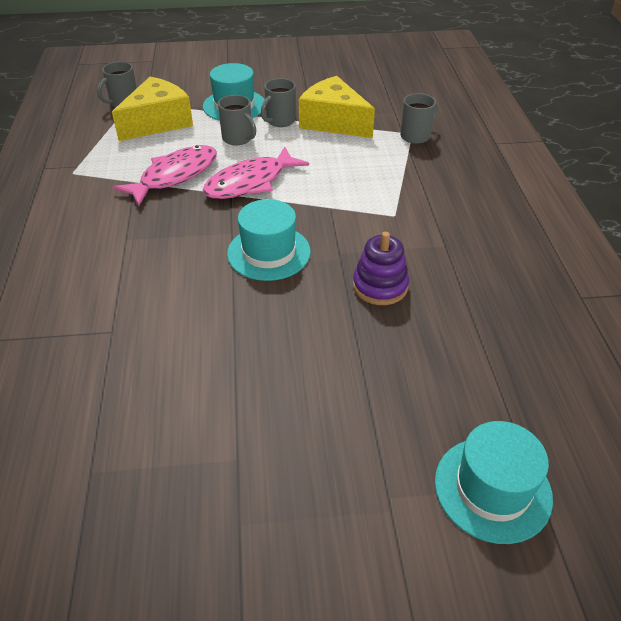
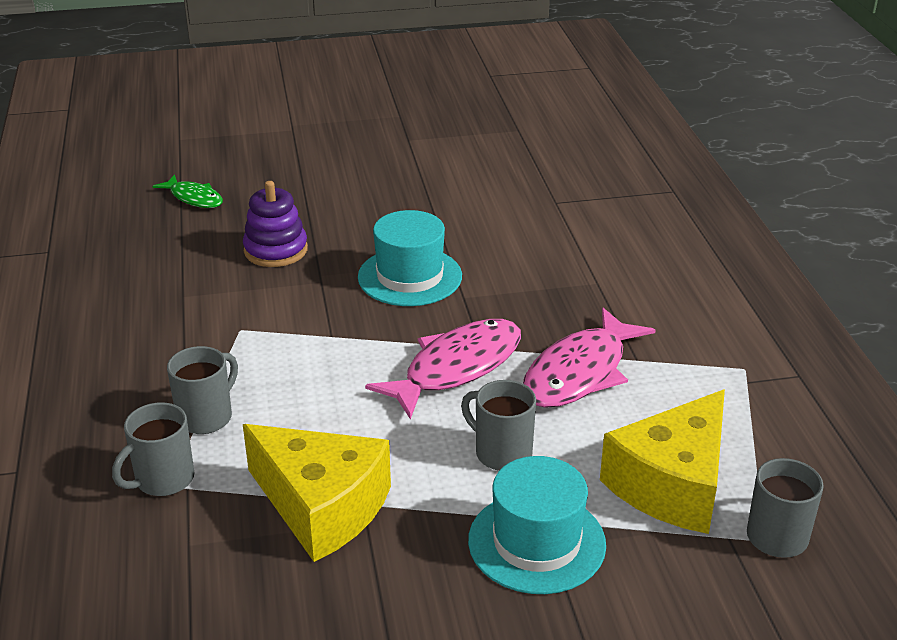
camera: 175 degrees right, 10 degrees down
(280, 121) = (430, 503): grey mug -> grey mug (206, 417)
(475, 361) = (194, 198): none -> green fish
(492, 489) = (213, 135): turquoise hat -> none

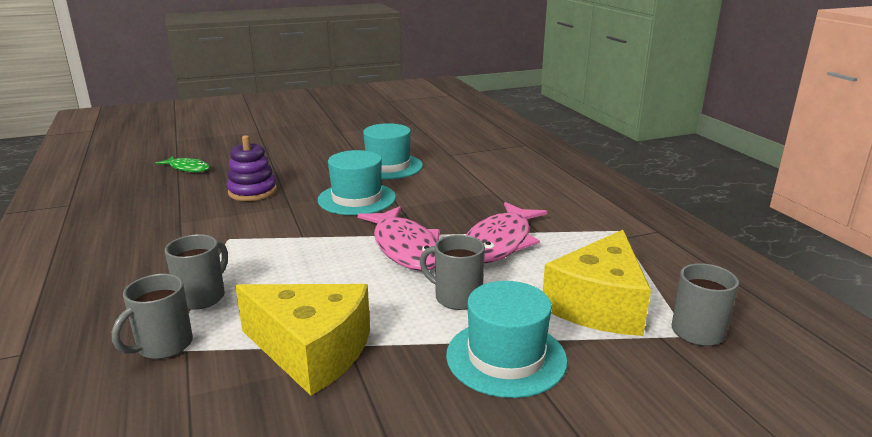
camera: 10 degrees left, 10 degrees down
(456, 368) = (405, 247): pink fish -> pink fish turned 120 degrees clockwise
(463, 218) = (388, 166): none -> turquoise hat

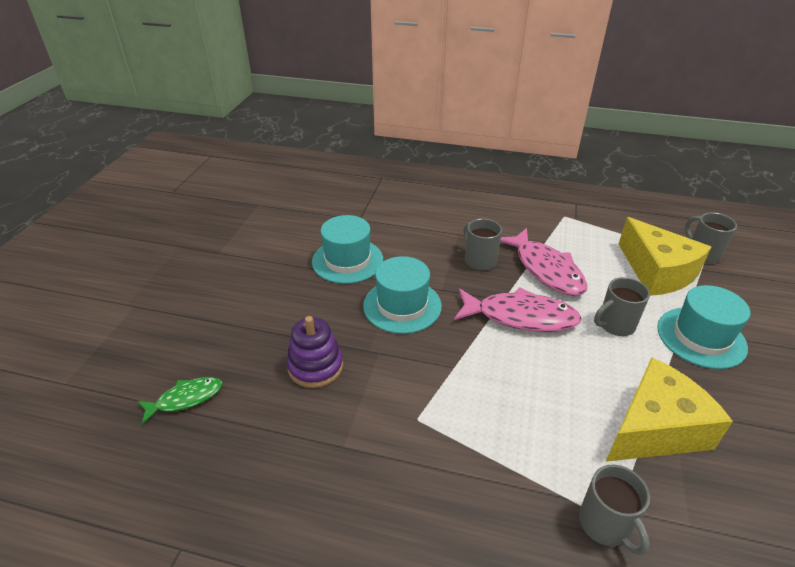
camera: 55 degrees left, 15 degrees up
(202, 297) = (529, 472): grey mug -> grey mug (479, 260)

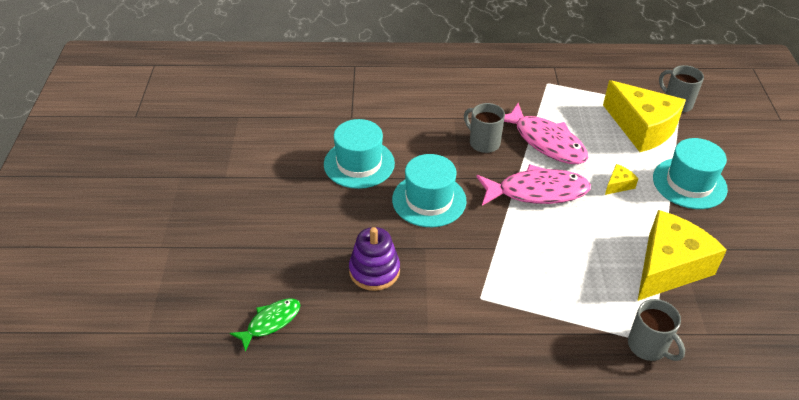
camera: 15 degrees left, 5 degrees up
(615, 325) = (618, 185): grey mug -> yellow cheese

